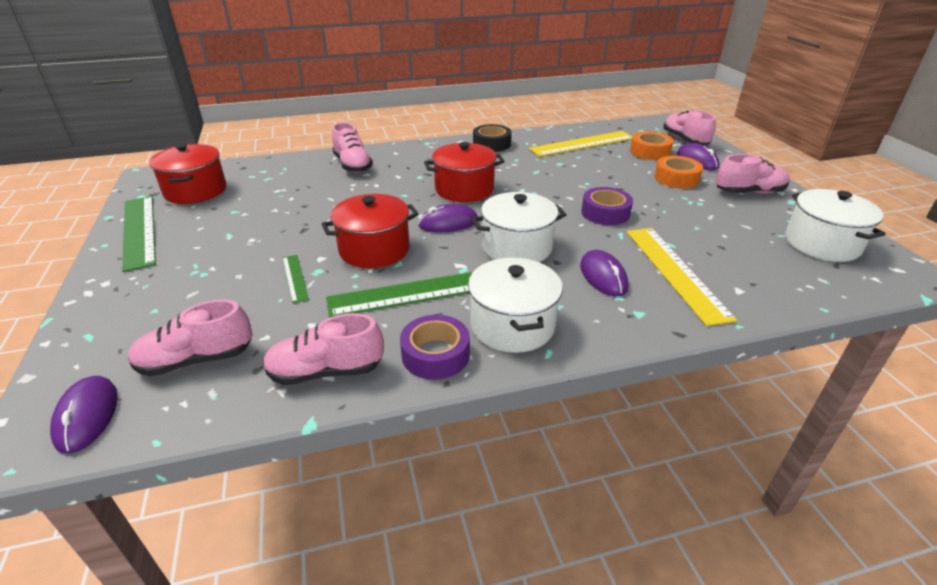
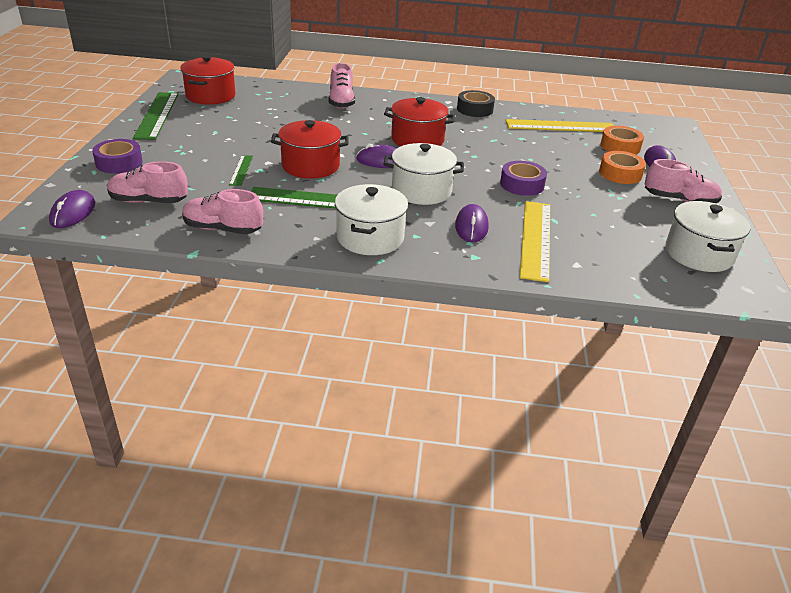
camera: 20 degrees right, 0 degrees up
(435, 354) = (301, 239): purple tape -> purple tape (119, 163)
(684, 140) = (668, 144): pink shoe -> none

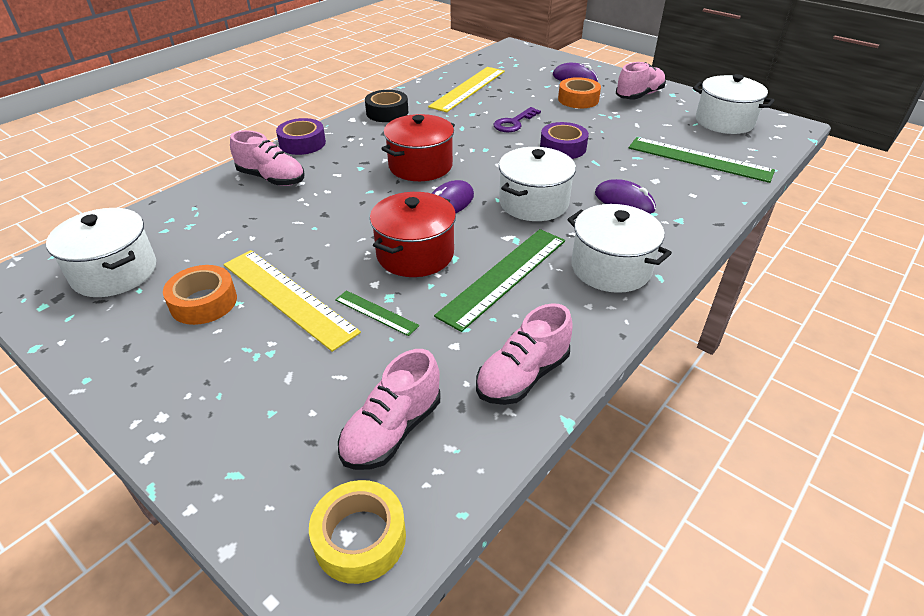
camera: 55 degrees left, 5 degrees up
(73, 213) = (360, 538): purple mouse -> yellow tape
(119, 163) = (234, 434): purple tape -> purple tape (302, 143)
(157, 115) = (111, 344): green ruler -> green ruler (699, 159)
(210, 96) = (114, 272): red pot -> white pot
(532, 156) = (514, 123): none -> purple key
(536, 239) = (665, 178): yellow ruler -> yellow ruler (288, 297)
(620, 147) = (531, 81): orange tape -> orange tape (204, 302)

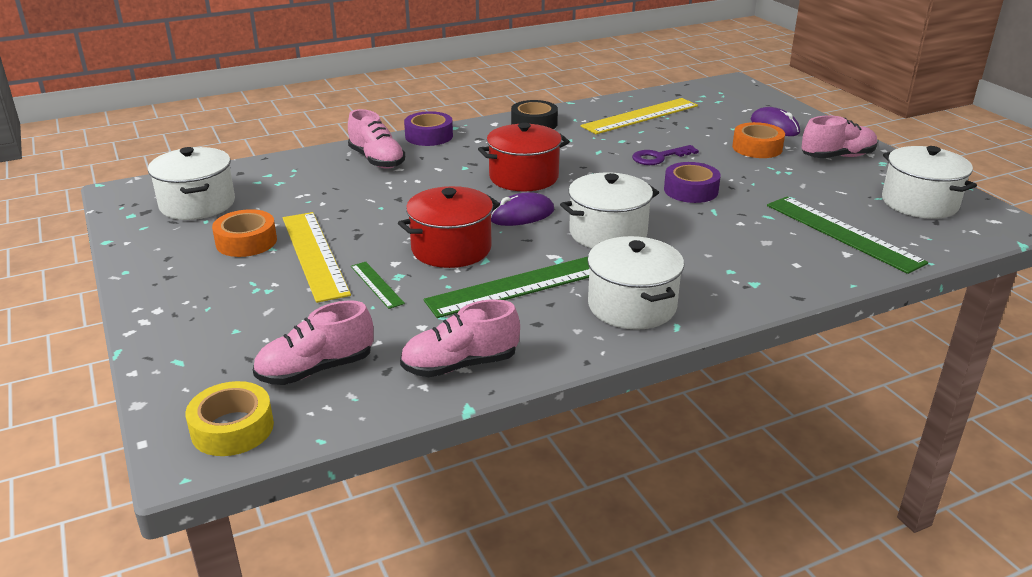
camera: 25 degrees right, 10 degrees down
(624, 201) = (708, 253): purple mouse -> none

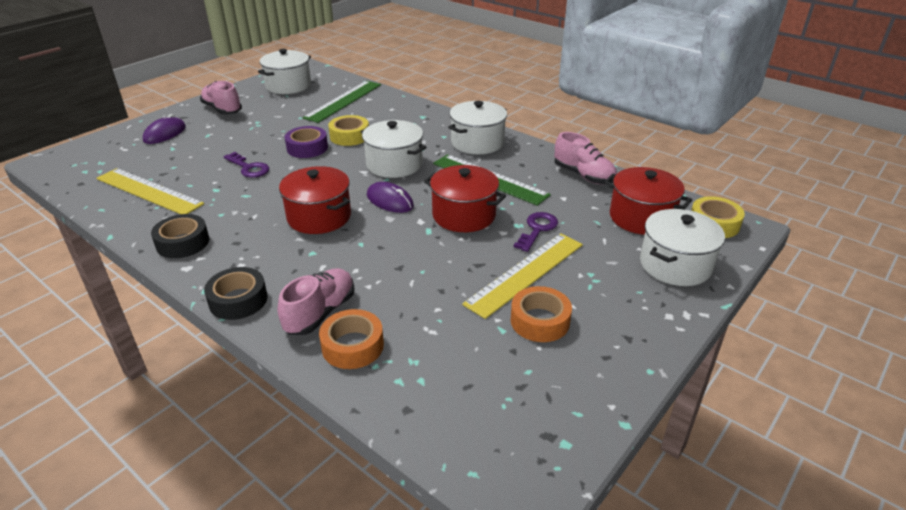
camera: 115 degrees left, 5 degrees up
(197, 204) = (502, 399): white pot -> white pot (675, 265)
(315, 370) = (641, 217): pink shoe -> red pot
(376, 284) = (537, 229): green ruler -> purple key
(429, 136) = (238, 300): purple tape -> black tape
(710, 219) = (349, 136): none -> yellow tape
(757, 148) = (214, 135): orange tape -> orange tape (352, 346)

